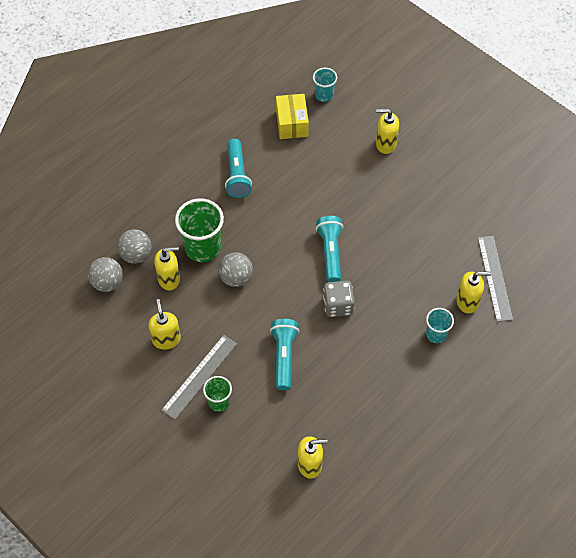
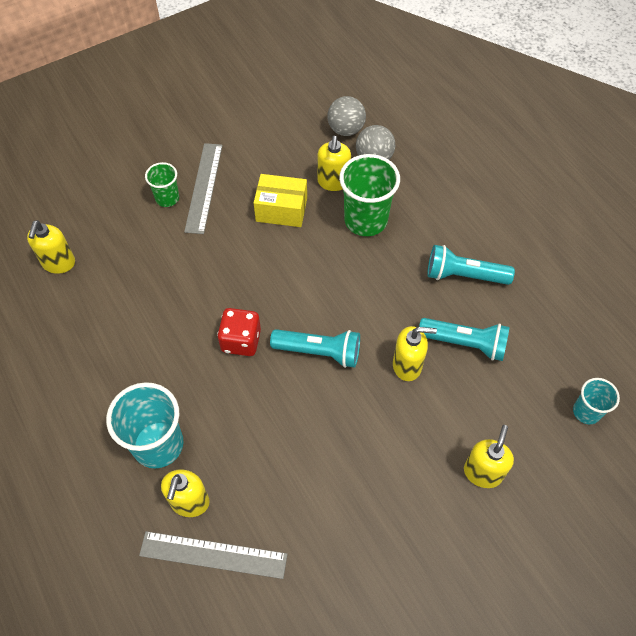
camera: 105 degrees right, 0 degrees up
(166, 339) = (259, 167): yellow soap dispenser -> yellow soap dispenser (407, 365)
(199, 376) = (204, 187): grey ruler -> grey ruler turned 45 degrees clockwise
(236, 278) = (315, 244): grey ball -> none
(283, 356) = (196, 268): turquoise flashlight -> turquoise flashlight (465, 343)
(292, 123) = (539, 357): yellow box -> yellow box (281, 210)
(338, 305) = (241, 341): grey dice -> red dice
(436, 334) = (158, 444): turquoise cup -> turquoise cup, size x1.79

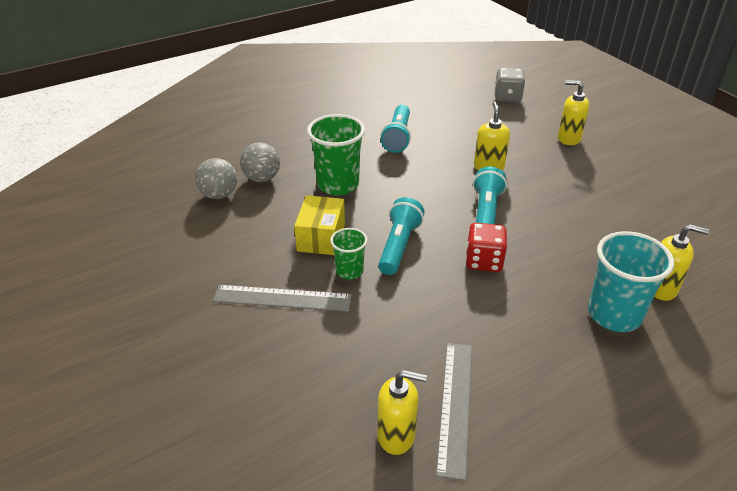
camera: 90 degrees left, 20 degrees down
(167, 198) = (295, 330): green cup -> green cup (349, 271)
(213, 555) = (700, 271): grey ruler -> grey ruler (455, 406)
(333, 182) = (288, 203): yellow soap dispenser -> none
(465, 343) = (462, 140): turquoise flashlight -> turquoise flashlight (399, 246)
(586, 412) = (507, 97): turquoise cup -> grey dice

